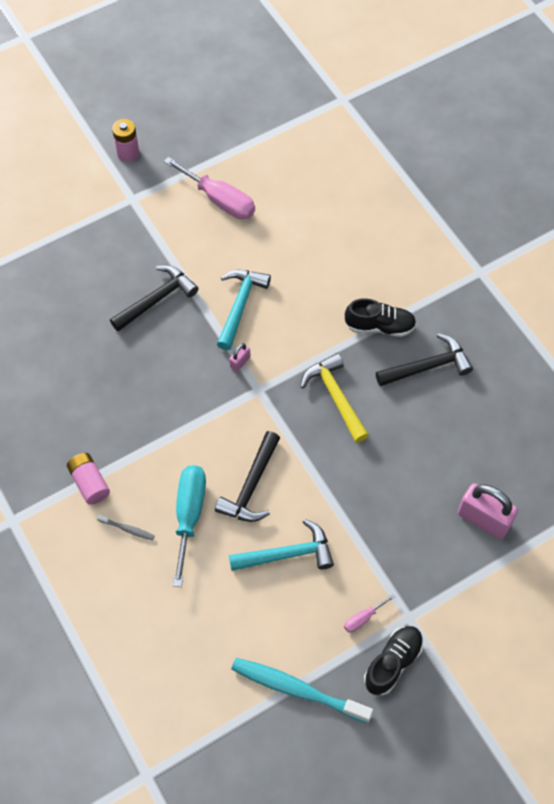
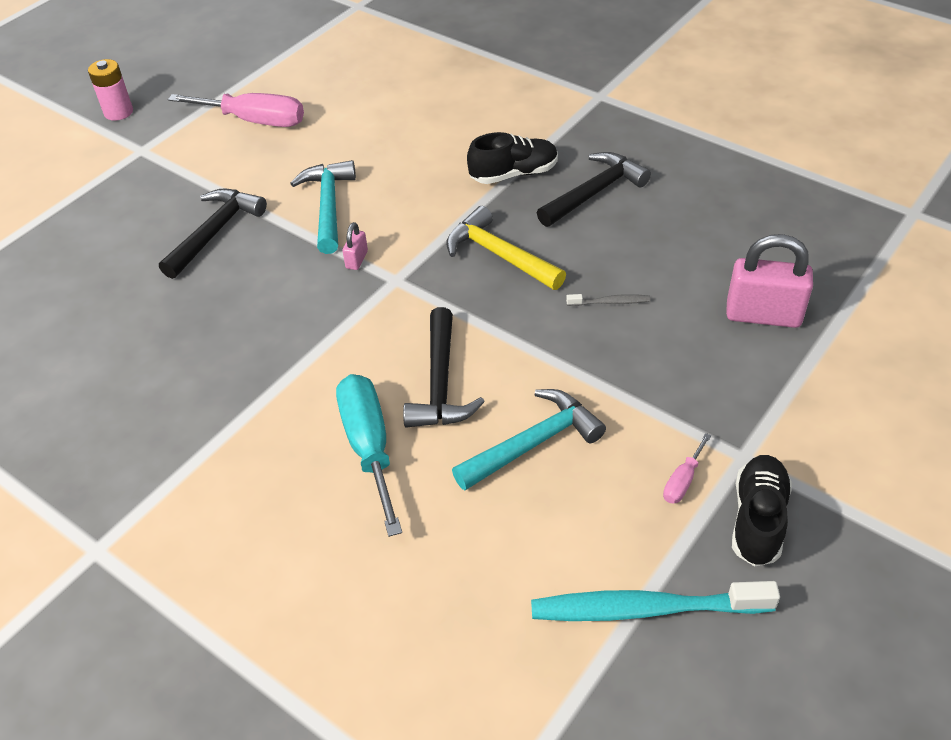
camera: 20 degrees left, 15 degrees down
(89, 482) = (202, 459): pink battery -> none
(127, 529) = (284, 496): grey toothbrush -> grey toothbrush (609, 302)

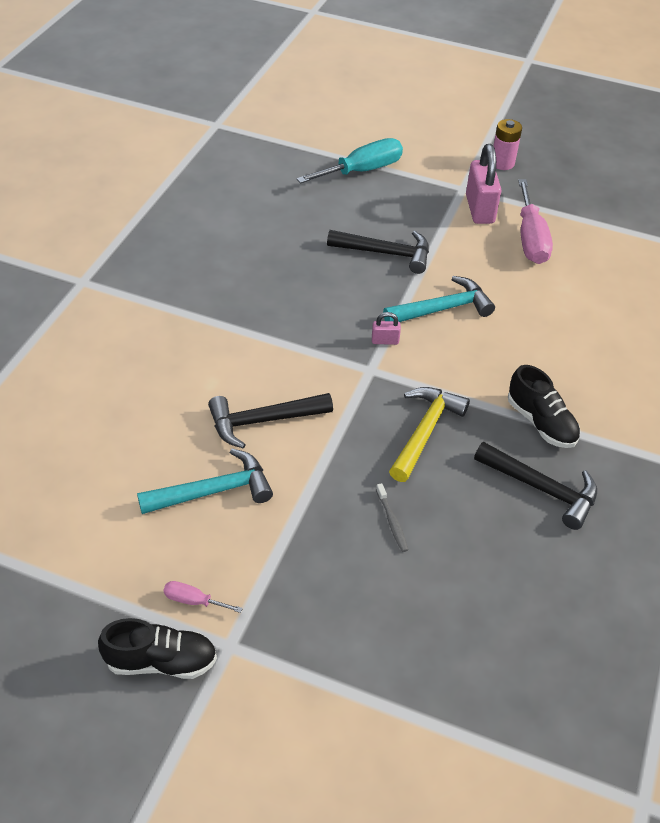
camera: 70 degrees right, 0 degrees up
(369, 447) = (190, 393): turquoise screwdriver -> turquoise screwdriver (362, 171)
(533, 443) = (213, 491): turquoise hammer -> turquoise hammer turned 60 degrees counterclockwise
(646, 609) = (64, 588): turquoise toothbrush -> none
(763, 315) = (415, 650): pink padlock -> pink padlock (479, 209)

